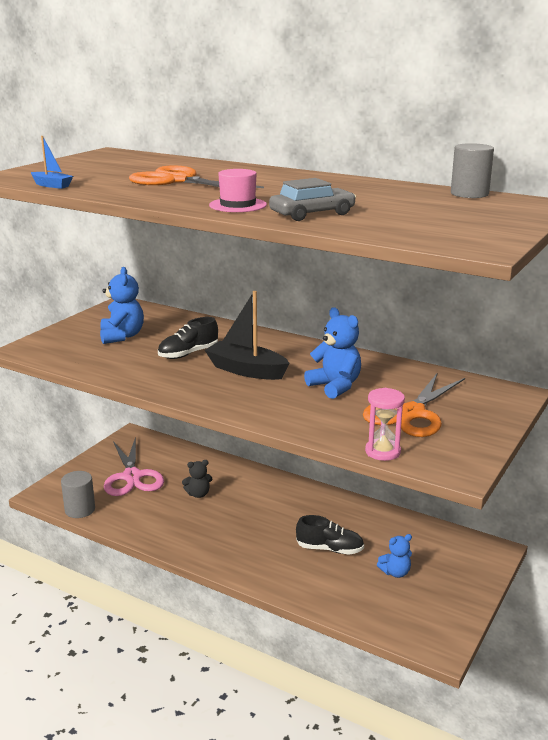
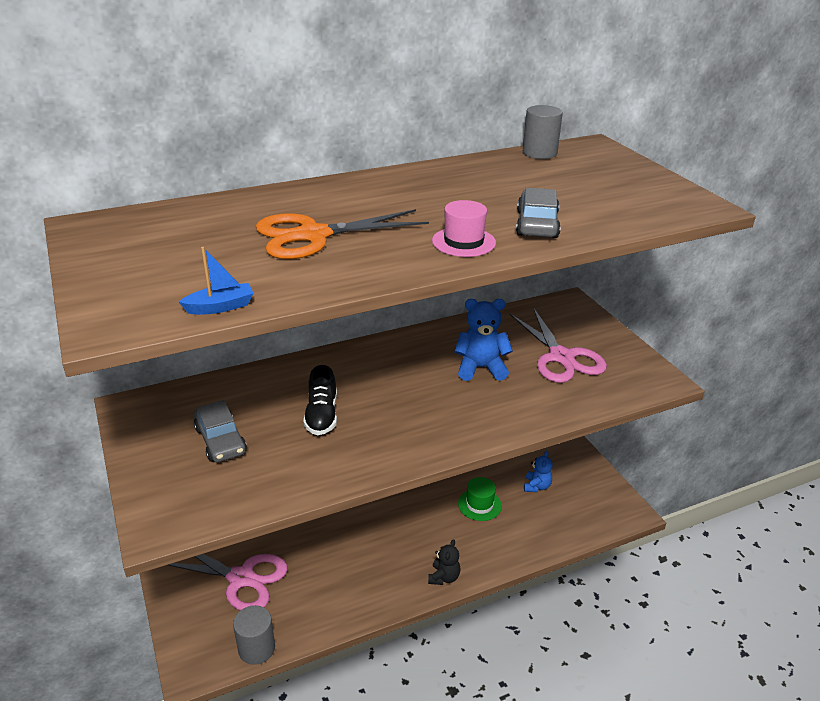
camera: 55 degrees left, 10 degrees up
(122, 336) = (220, 440): blue teddy bear -> grey car
(198, 494) = (323, 544): black teddy bear -> black teddy bear (444, 577)
(246, 370) = (399, 398): black boat -> none
(330, 549) = (479, 504): black shoe -> green hat
(382, 452) = (610, 399): pink hourglass -> none
(411, 413) = (561, 357): orange scissors -> pink scissors

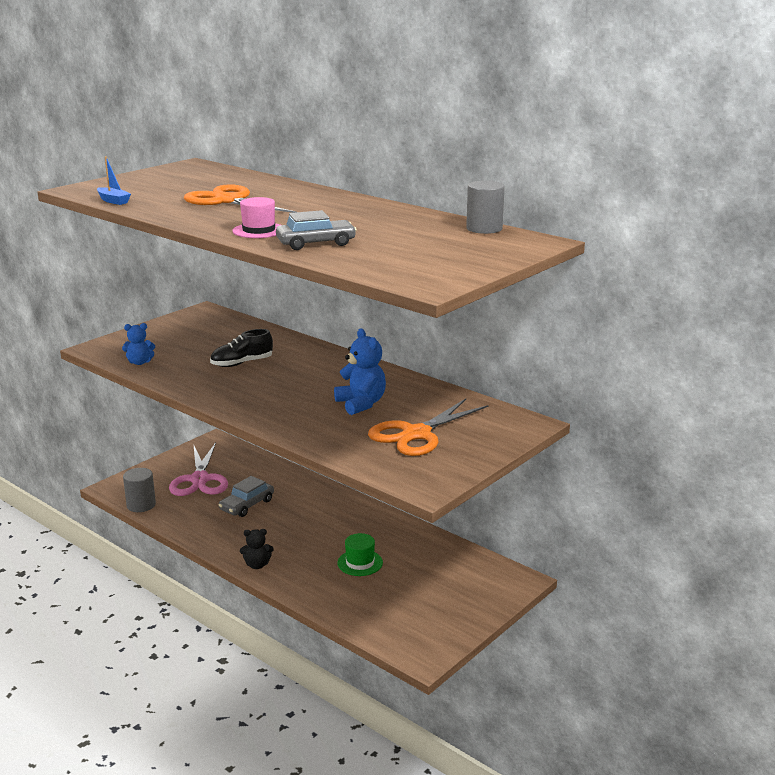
camera: 65 degrees right, 10 degrees down
(220, 440) = (189, 342): grey car -> grey car (247, 505)
(536, 486) = (413, 590): blue teddy bear -> blue teddy bear (140, 362)
(561, 357) = (416, 434): pink scissors -> orange scissors

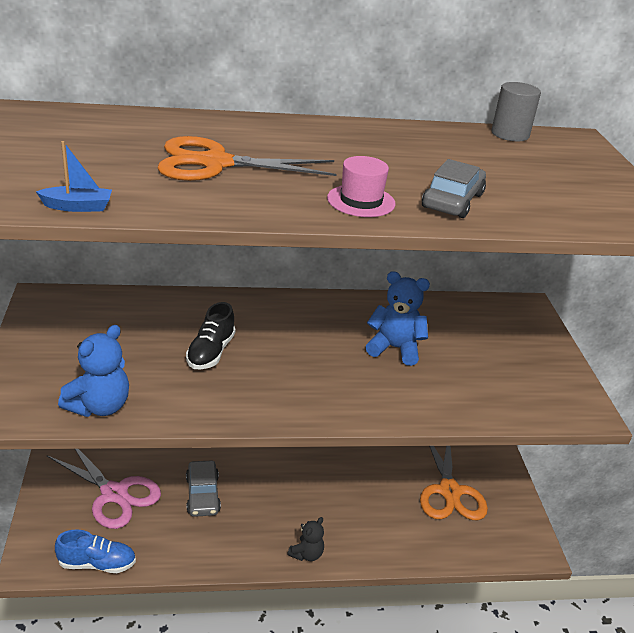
camera: 50 degrees left, 10 degrees up
(140, 362) = (99, 406): blue teddy bear -> blue teddy bear, size x1.58
(141, 505) = (97, 563): grey cylinder -> blue shoe
(360, 563) = (376, 493): green hat -> none
(416, 434) = (487, 359): orange scissors -> orange scissors (449, 491)

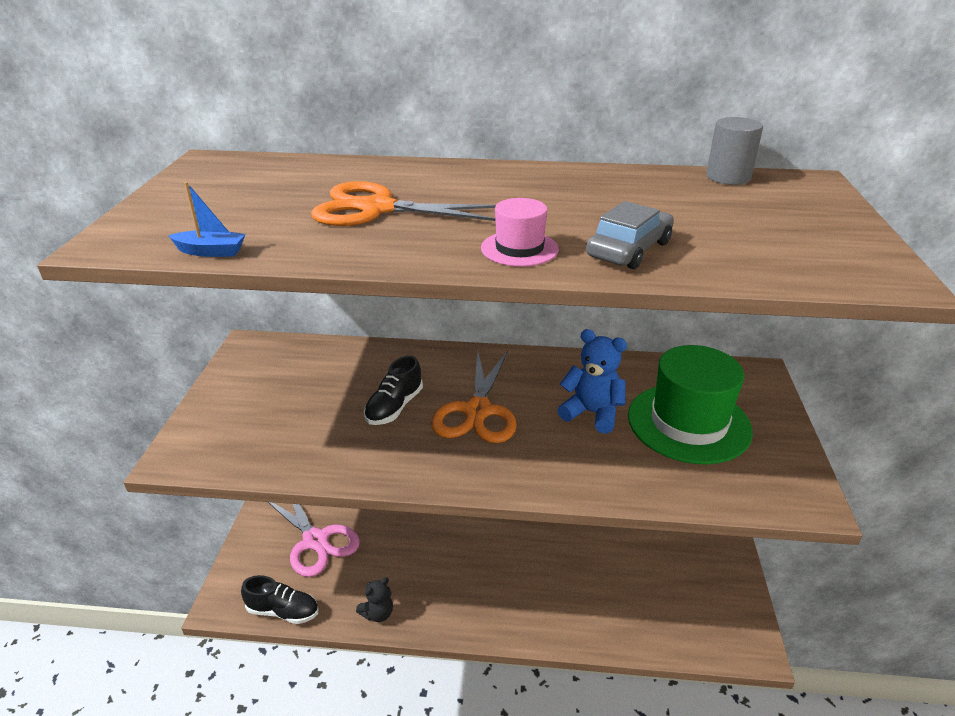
camera: 15 degrees right, 0 degrees up
(97, 563) = (283, 611): blue shoe -> black shoe
(99, 406) = (267, 457): blue teddy bear -> none
(202, 495) = (400, 549): grey car -> none
(306, 554) = (493, 625): black teddy bear -> black teddy bear (378, 613)
(449, 491) = (663, 571): orange scissors -> orange scissors (477, 411)
(479, 352) = (688, 423): none -> green hat

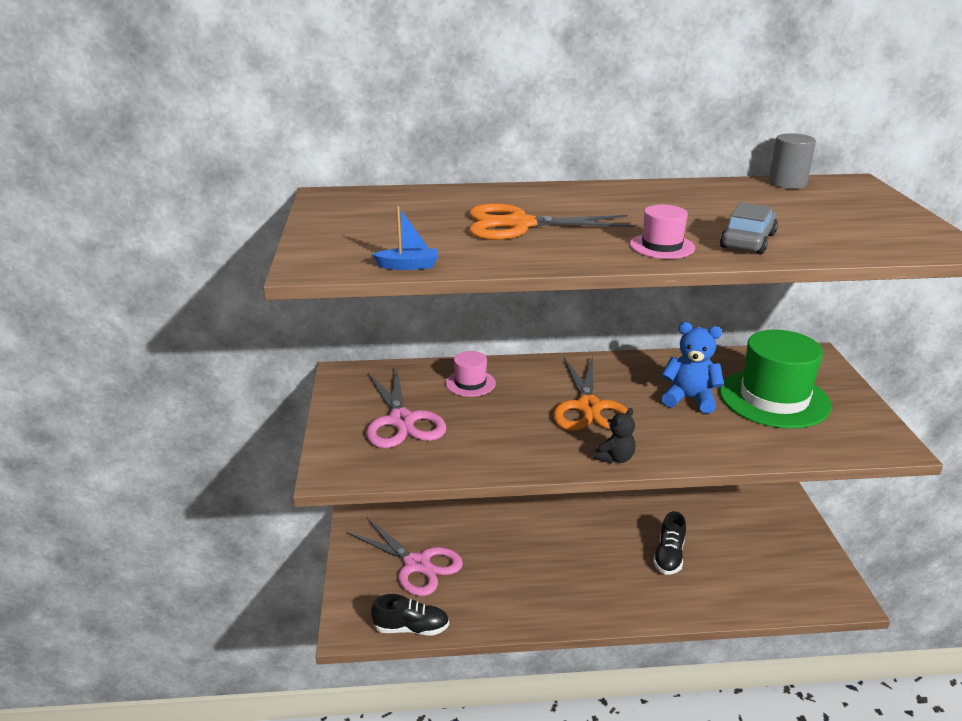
camera: 10 degrees left, 5 degrees down
(276, 405) = (401, 421): none -> pink scissors
(368, 369) = (470, 383): none -> pink hat
(378, 613) = (504, 618): black teddy bear -> black teddy bear (615, 458)
(394, 407) = (512, 412): black shoe -> black shoe (669, 556)

